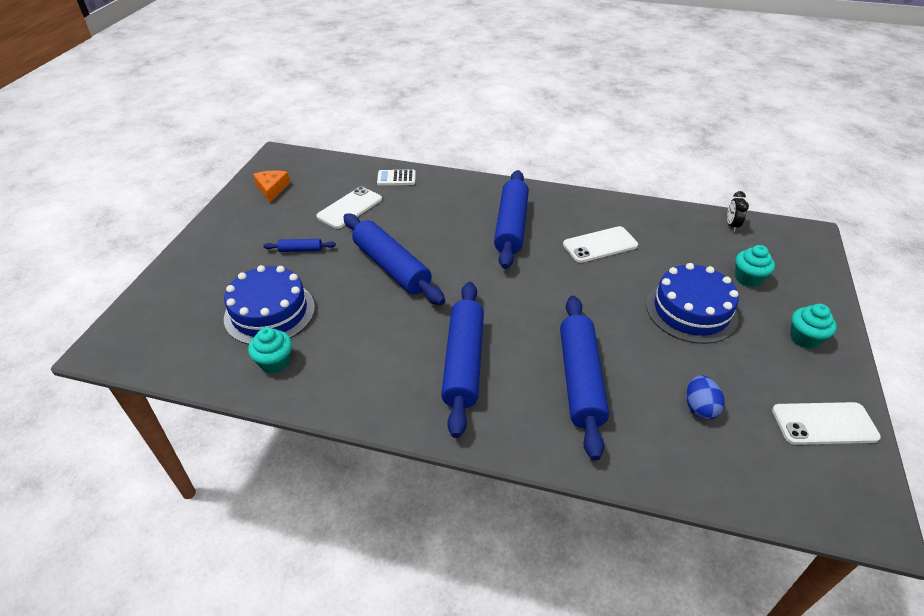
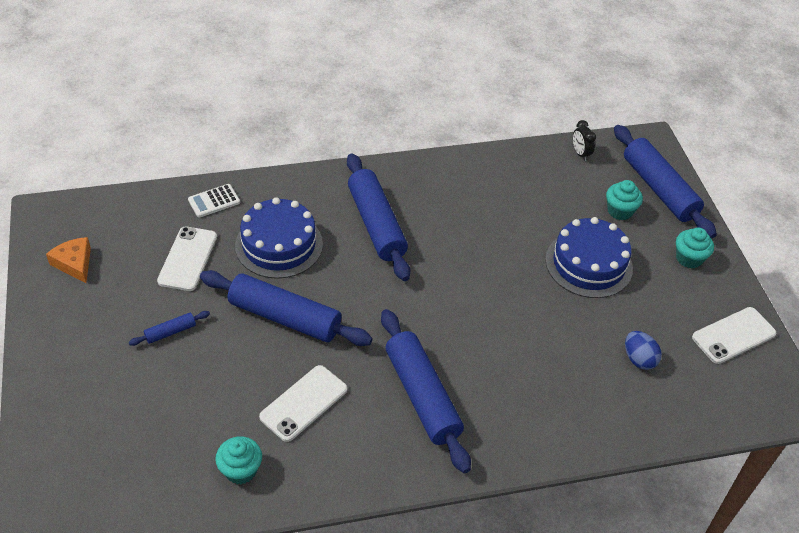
camera: 30 degrees left, 5 degrees up
(270, 312) = (193, 418): blue cake -> blue cake (279, 245)
(580, 380) = (532, 372): blue rolling pin -> blue rolling pin (659, 189)
(600, 245) = (474, 218): white phone -> white phone (304, 403)

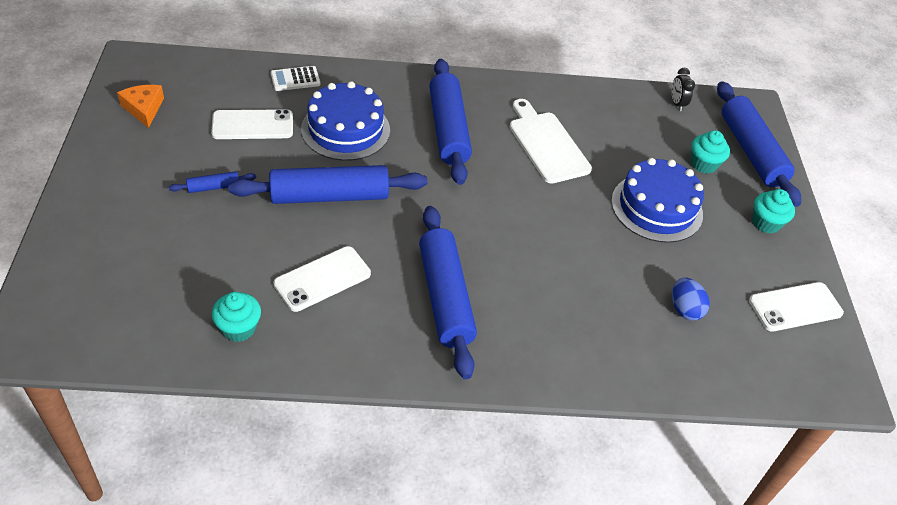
camera: 10 degrees right, 0 degrees up
(187, 259) = (252, 125): white phone -> white phone turned 60 degrees clockwise
(285, 317) = (329, 196): blue rolling pin -> blue rolling pin turned 45 degrees counterclockwise
(472, 220) = (546, 144): none -> white cutting board

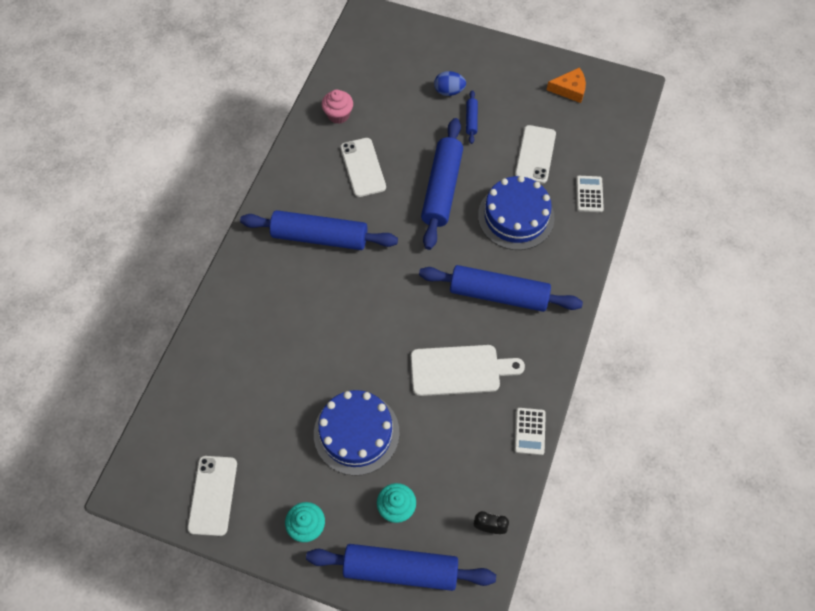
camera: 115 degrees right, 15 degrees up
(239, 328) = (338, 115): turquoise cupcake -> pink cupcake
(578, 90) = (530, 431): none -> white calculator
(685, 309) = (246, 401): blue egg -> blue egg (449, 91)

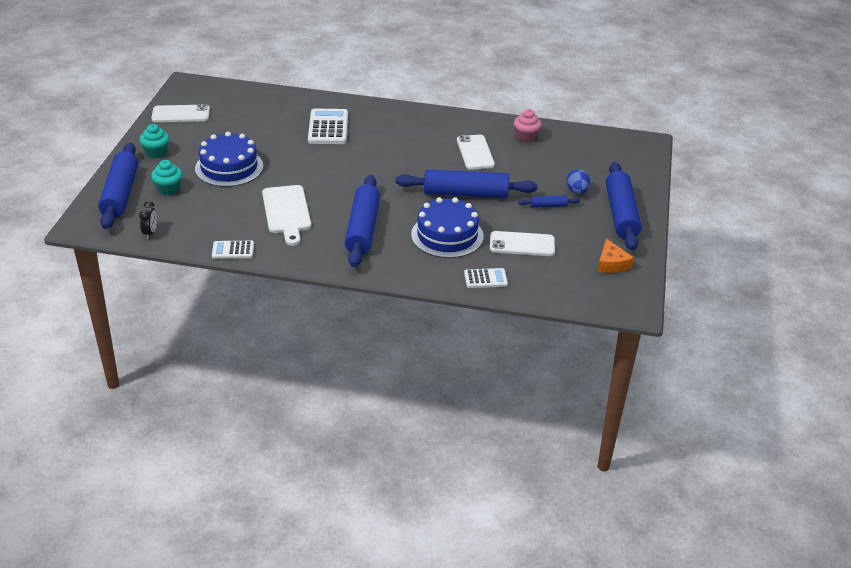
camera: 80 degrees right, 25 degrees down
(282, 312) = (328, 127): none -> white calculator
(320, 237) = (400, 138): blue rolling pin -> blue rolling pin (621, 214)
(363, 167) = (475, 152): white phone -> white phone turned 75 degrees counterclockwise

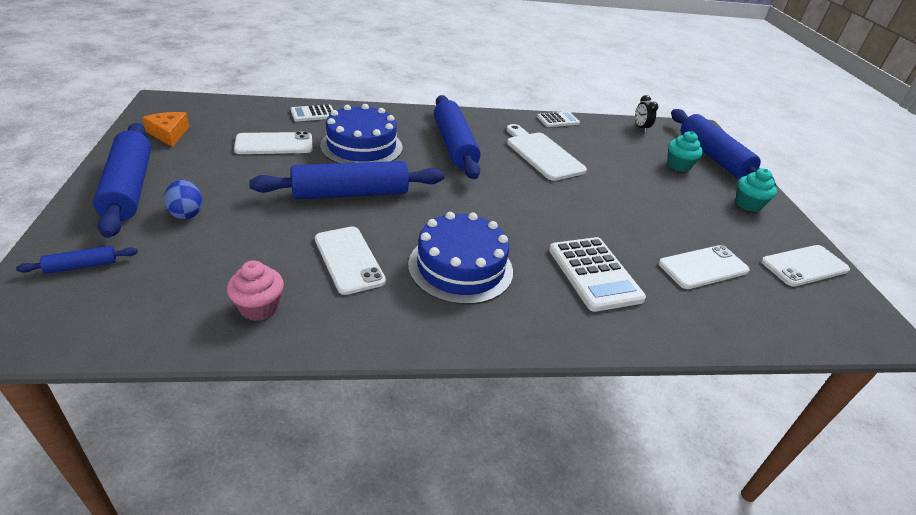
camera: 160 degrees right, 0 degrees up
(229, 167) = (651, 195): blue cake -> blue cake (460, 267)
(252, 122) = (703, 267): none -> white phone
(548, 205) = (235, 189): blue rolling pin -> blue rolling pin (82, 266)

